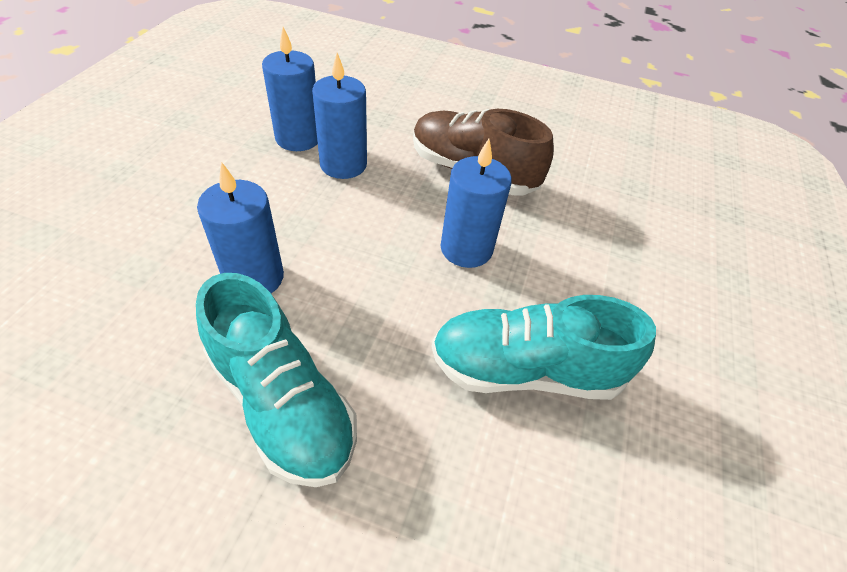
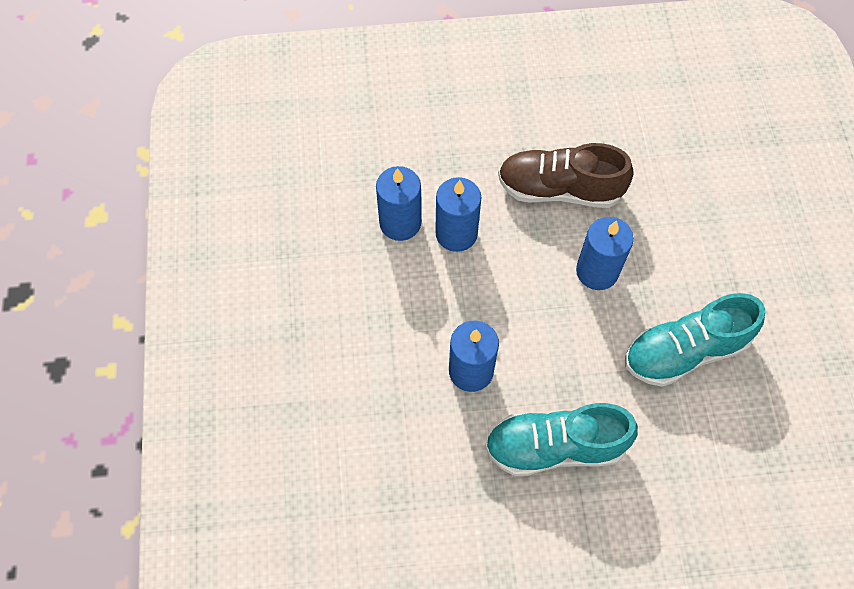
camera: 20 degrees left, 15 degrees up
(282, 402) = (555, 447): turquoise shoe -> turquoise shoe turned 150 degrees clockwise

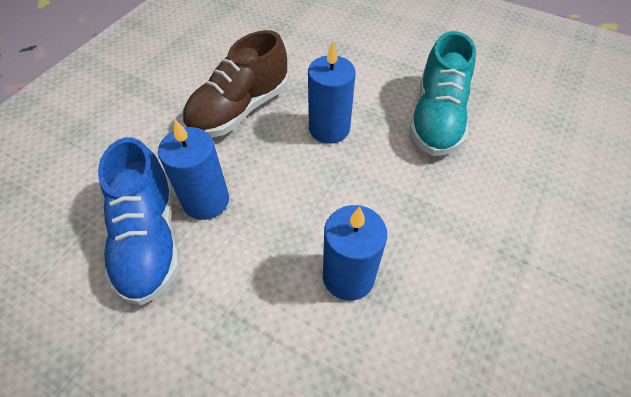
camera: 55 degrees left, 10 degrees down
(400, 223) = (150, 239): blue candle -> blue shoe
(555, 447) = (470, 254): turquoise shoe -> none

